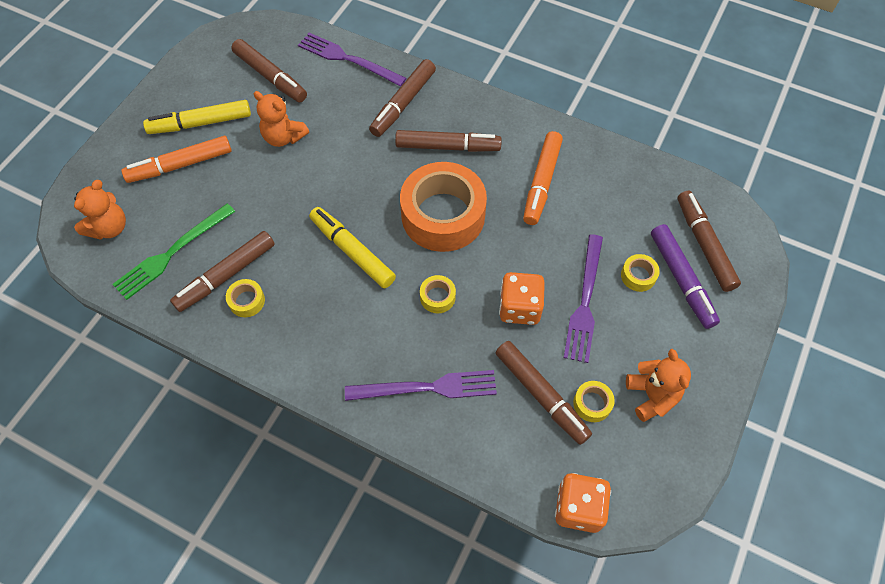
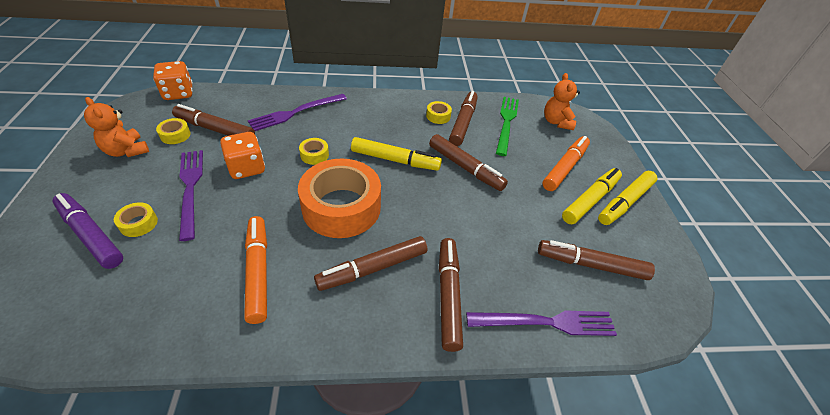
camera: 145 degrees right, 15 degrees down
(171, 108) = (624, 202): none -> yellow marker
(283, 137) = (520, 216): orange teddy bear -> none
(704, 245) = (57, 277): brown marker -> brown marker (465, 168)

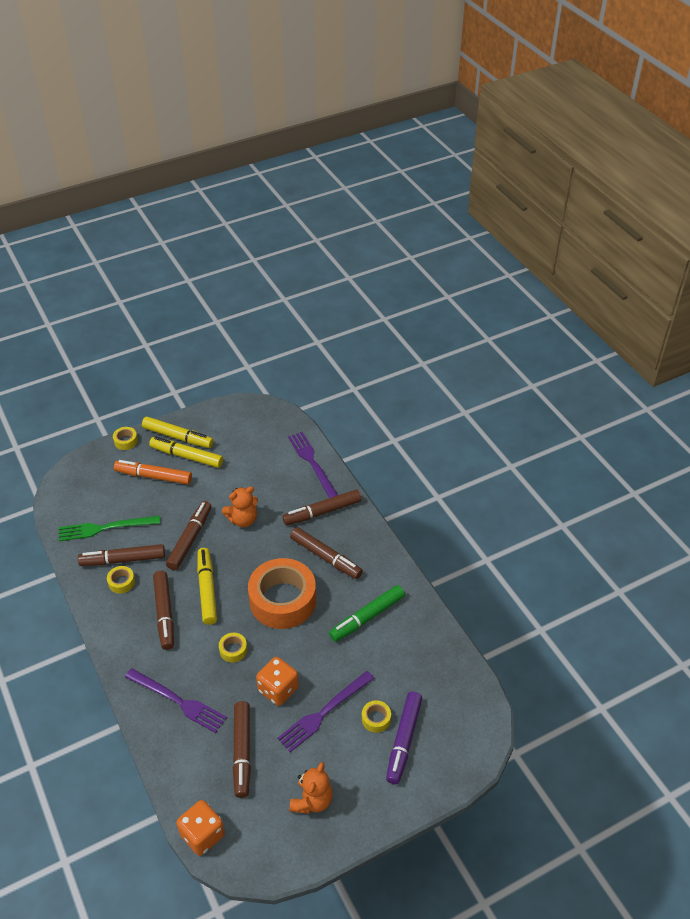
camera: 110 degrees left, 0 degrees up
(175, 135) = (269, 779): yellow tape -> yellow tape (126, 441)
(258, 271) = (367, 617): orange marker -> green marker
(556, 122) = (84, 492): orange teddy bear -> orange teddy bear (243, 520)
(591, 264) = (253, 449): brown marker -> brown marker (164, 613)

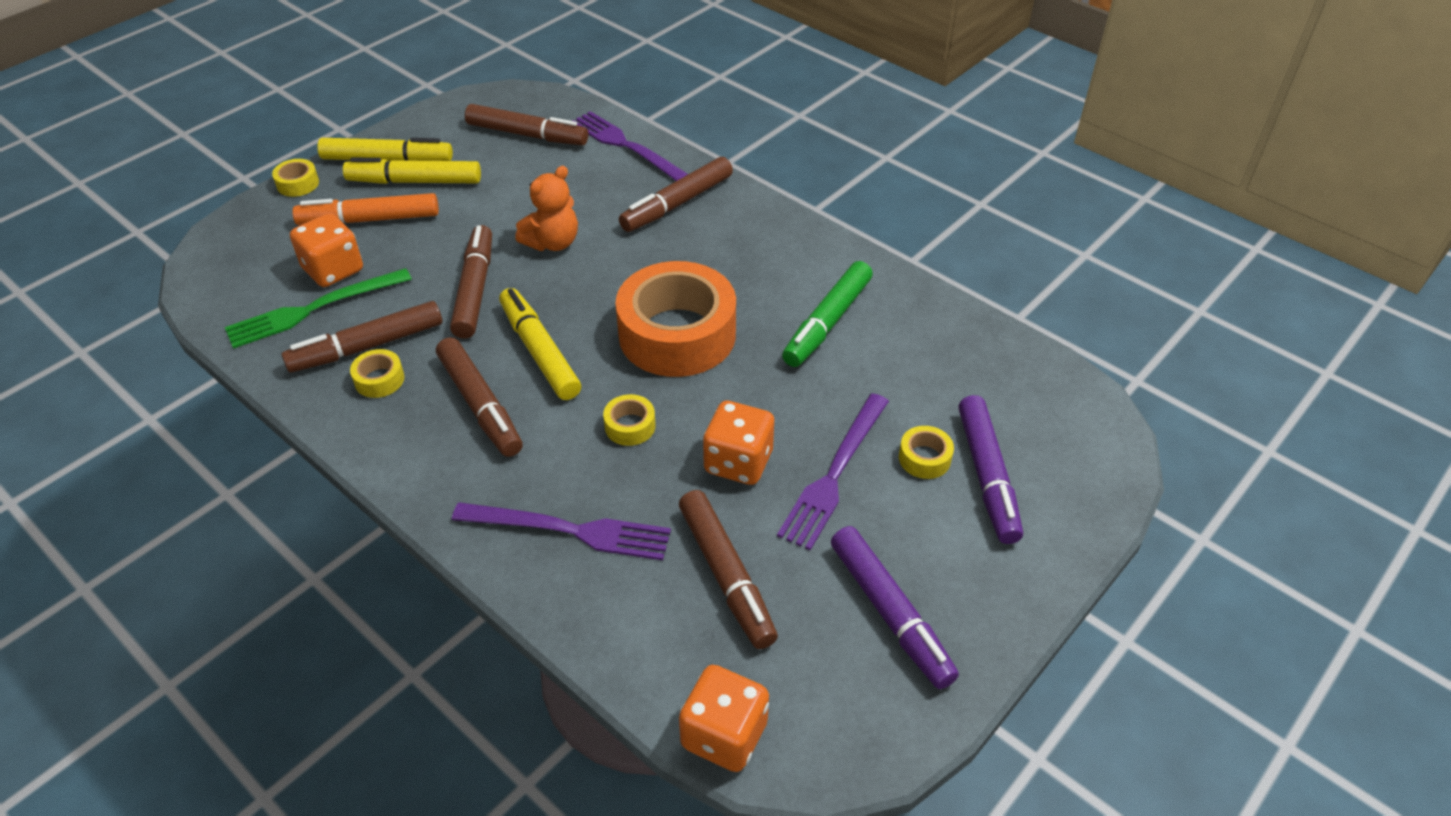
camera: 20 degrees left, 0 degrees up
(123, 505) = (333, 270): none -> orange dice
(312, 801) = (890, 613): orange teddy bear -> purple marker
(325, 557) = (715, 260): brown marker -> brown marker (527, 135)

